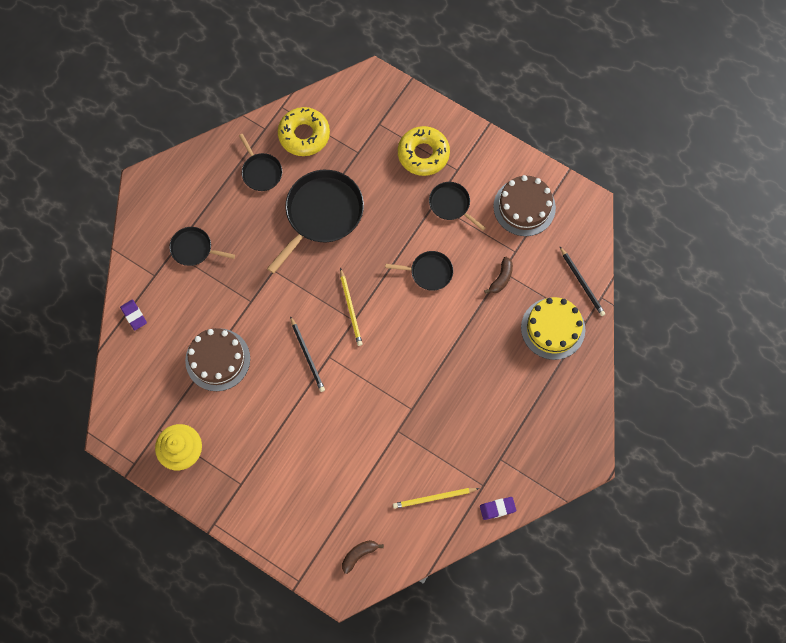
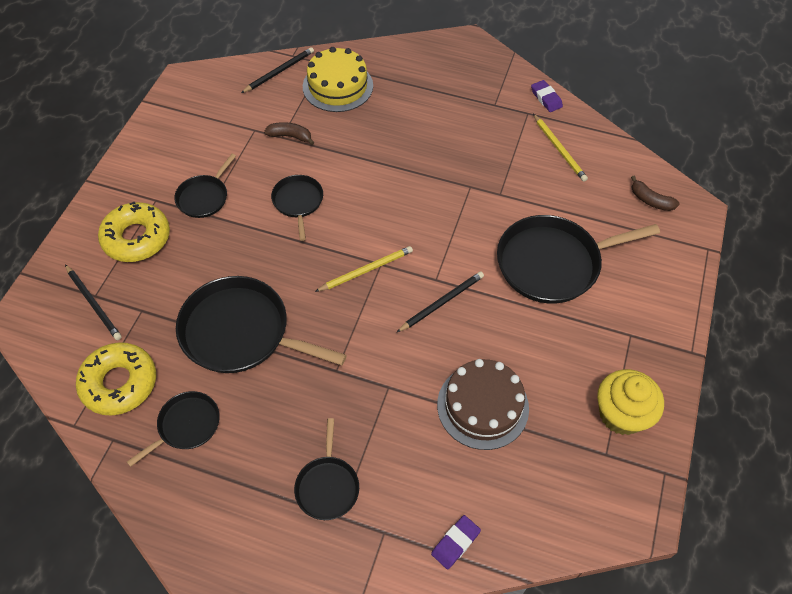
camera: 105 degrees left, 15 degrees down
(319, 450) = (553, 263): none -> black pan
(372, 123) = (93, 304): none -> black pencil
(524, 207) = (196, 131): brown cake -> none

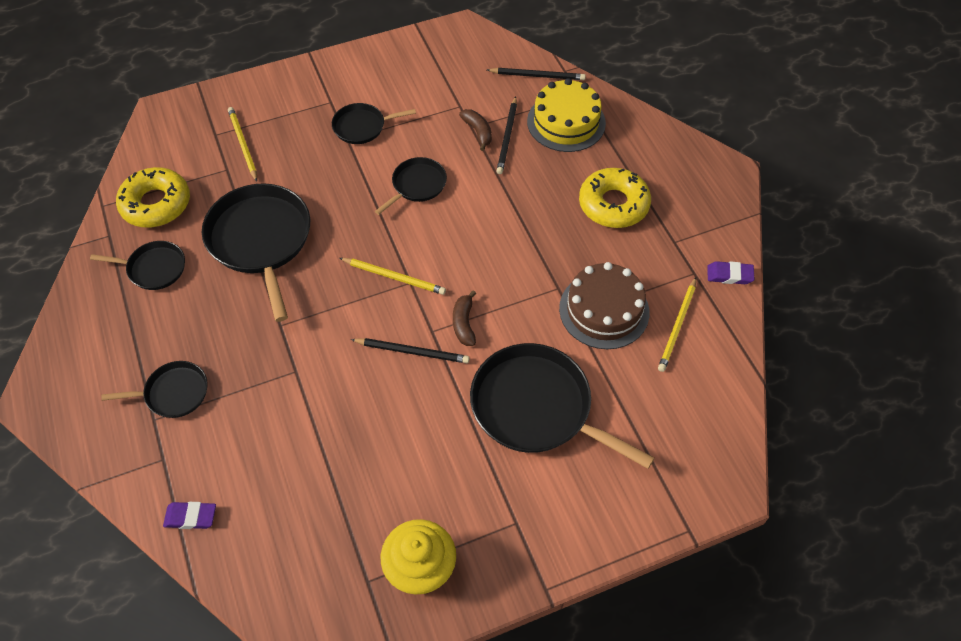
camera: 50 degrees right, 0 degrees up
(93, 304) = (208, 139): black pencil -> black pencil (507, 137)
(129, 283) = (243, 144): none -> yellow pencil
(136, 238) = (286, 118): yellow donut -> yellow donut (613, 204)
(327, 486) = (173, 393): black pan -> black pan turned 150 degrees counterclockwise
(482, 406) = (335, 451): brown cake -> brown cake (604, 310)
(546, 98) = (729, 275): purple eraser -> purple eraser turned 75 degrees clockwise
(650, 200) = (697, 441): brown banana -> brown banana (464, 323)

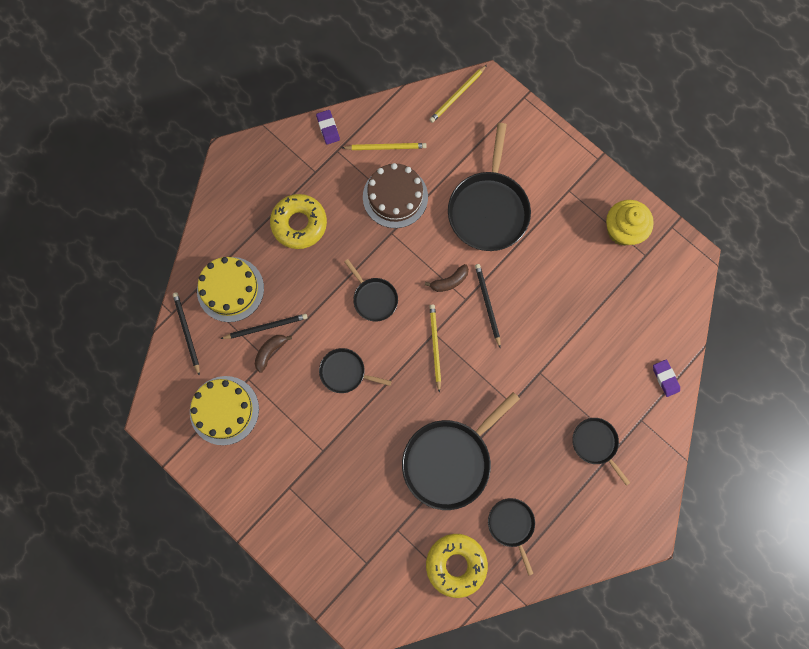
camera: 115 degrees left, 20 degrees up
(243, 144) = (366, 533): yellow pencil -> yellow pencil (457, 95)
(362, 126) = (304, 446): black pan -> black pan (374, 298)
(439, 79) = (224, 410): none -> yellow cake

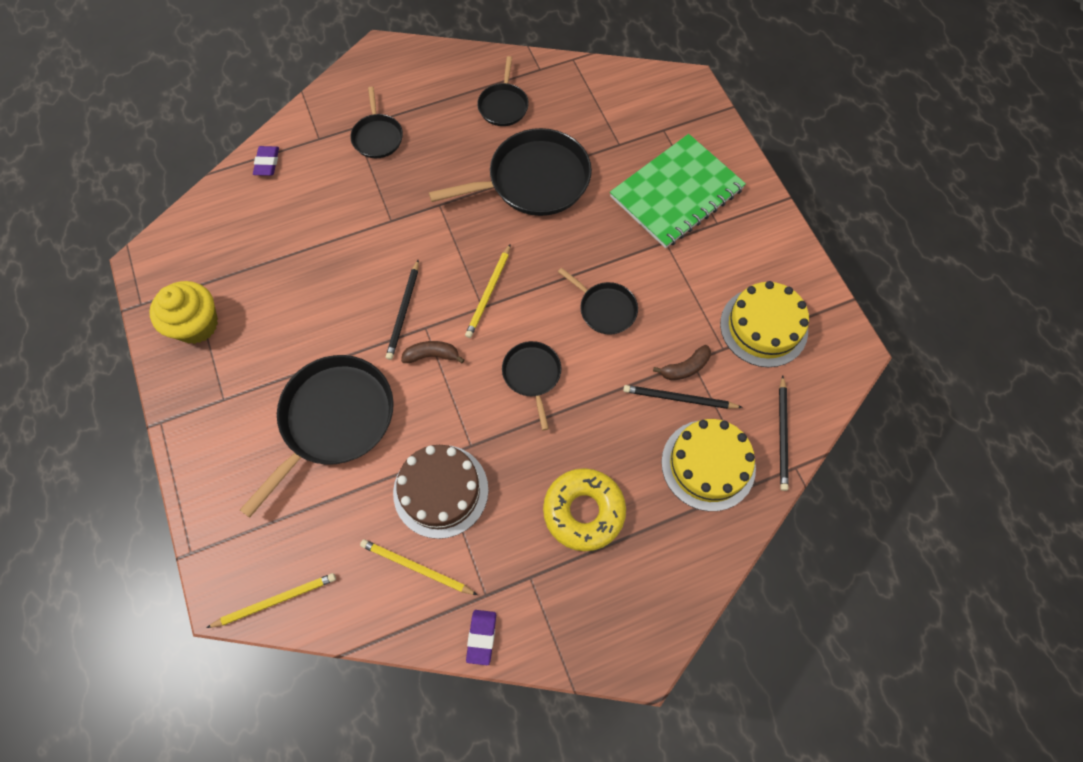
camera: 155 degrees left, 10 degrees down
(331, 502) = (676, 193): none -> green notebook
(456, 564) = (575, 96): yellow donut -> none

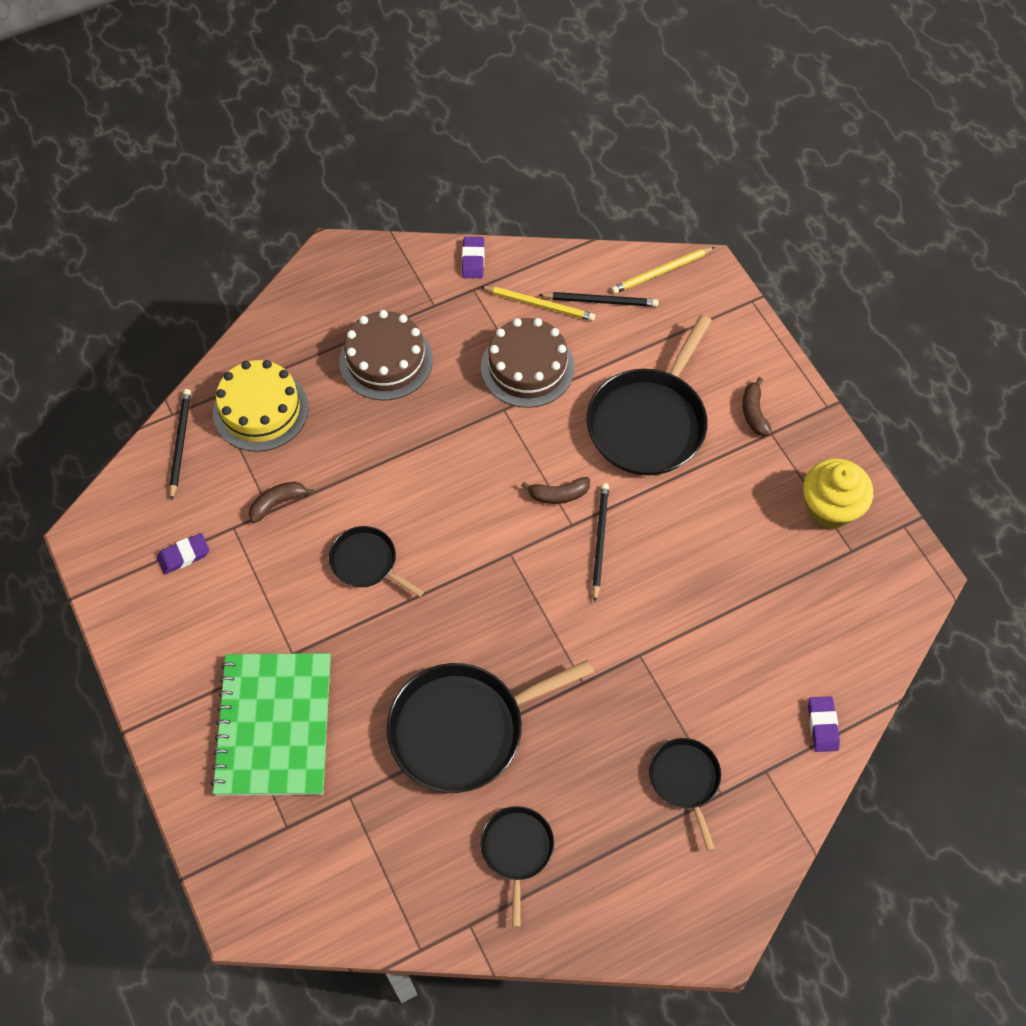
camera: 175 degrees right, 5 degrees down
(232, 421) = (754, 413): none -> brown banana
(488, 293) = (504, 570): yellow pencil -> none
(532, 375) = (446, 482): black pan -> none
(583, 511) = (386, 360): yellow donut -> brown cake
(676, 193) = (274, 725): green notebook -> green notebook turned 45 degrees counterclockwise
(679, 398) = (286, 471): black pencil -> black pencil (601, 301)
(763, 327) = (184, 556): yellow cake -> purple eraser

